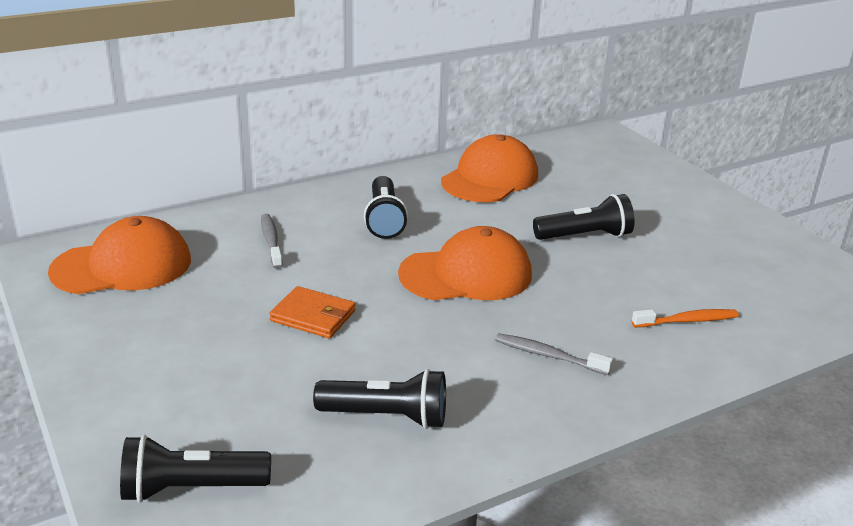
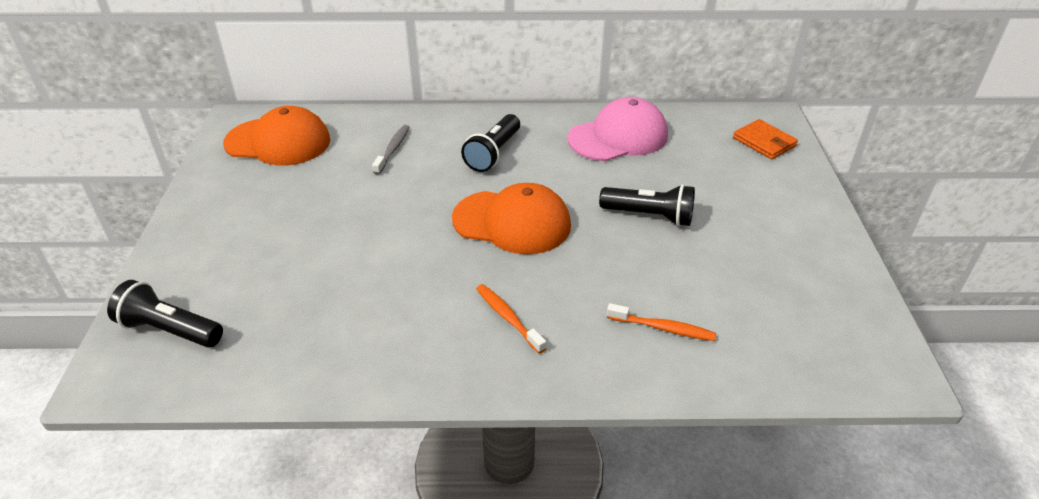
camera: 30 degrees right, 10 degrees up
(313, 316) = (365, 222): orange wallet -> orange wallet (764, 142)
(386, 416) = (339, 324): black flashlight -> none
(490, 178) = (618, 137): orange cap -> pink cap
(548, 355) = (508, 317): grey toothbrush -> orange toothbrush

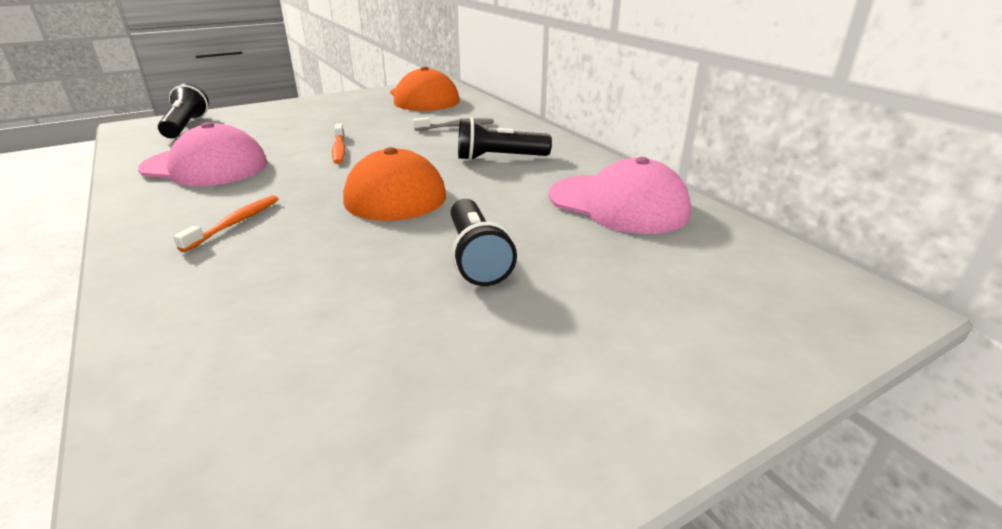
camera: 60 degrees right, 10 degrees down
(342, 324) = (205, 166): none -> pink cap
(663, 328) = (245, 317): orange toothbrush -> orange toothbrush (339, 149)
(764, 142) = (782, 309): orange wallet -> none

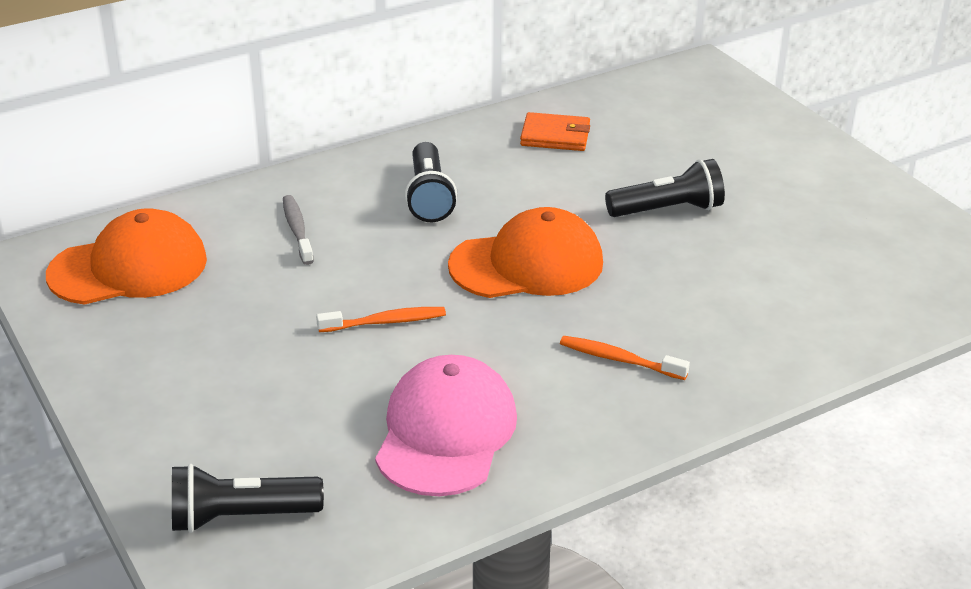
camera: 90 degrees left, 5 degrees up
(618, 204) = (555, 136): pink cap -> orange wallet

